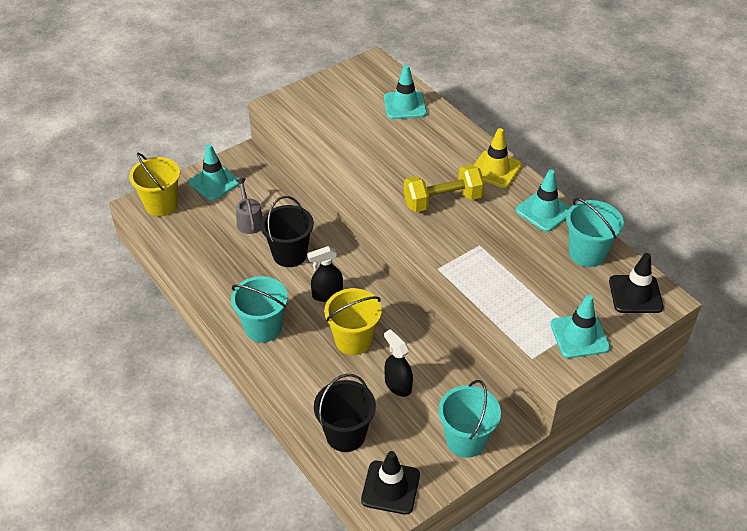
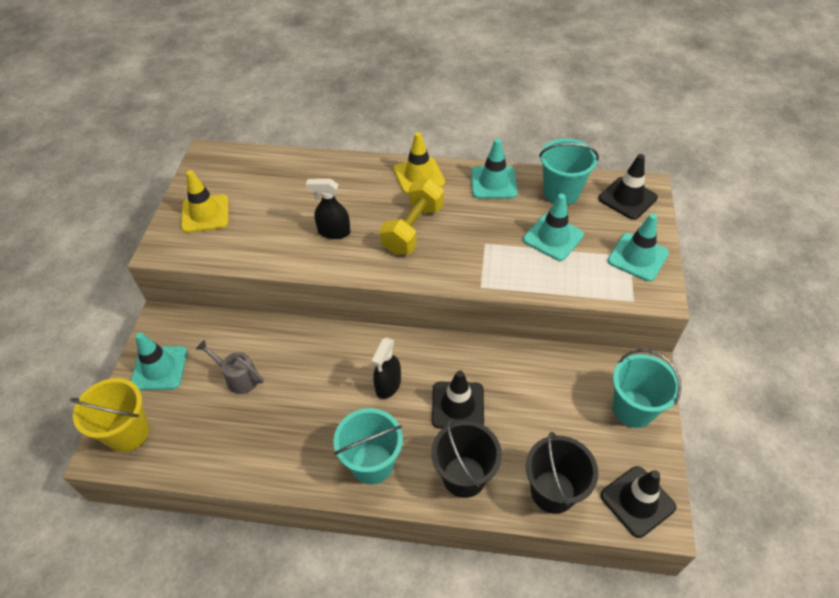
camera: 45 degrees left, 5 degrees up
(289, 254) = (313, 377): black bucket -> black bucket (464, 476)
(326, 100) = (205, 214): none -> yellow traffic cone
(353, 340) = (458, 405): yellow bucket -> black traffic cone
(398, 385) = (535, 411): black spray bottle -> black spray bottle (334, 232)
(405, 105) = (282, 173): turquoise traffic cone -> turquoise traffic cone (553, 237)

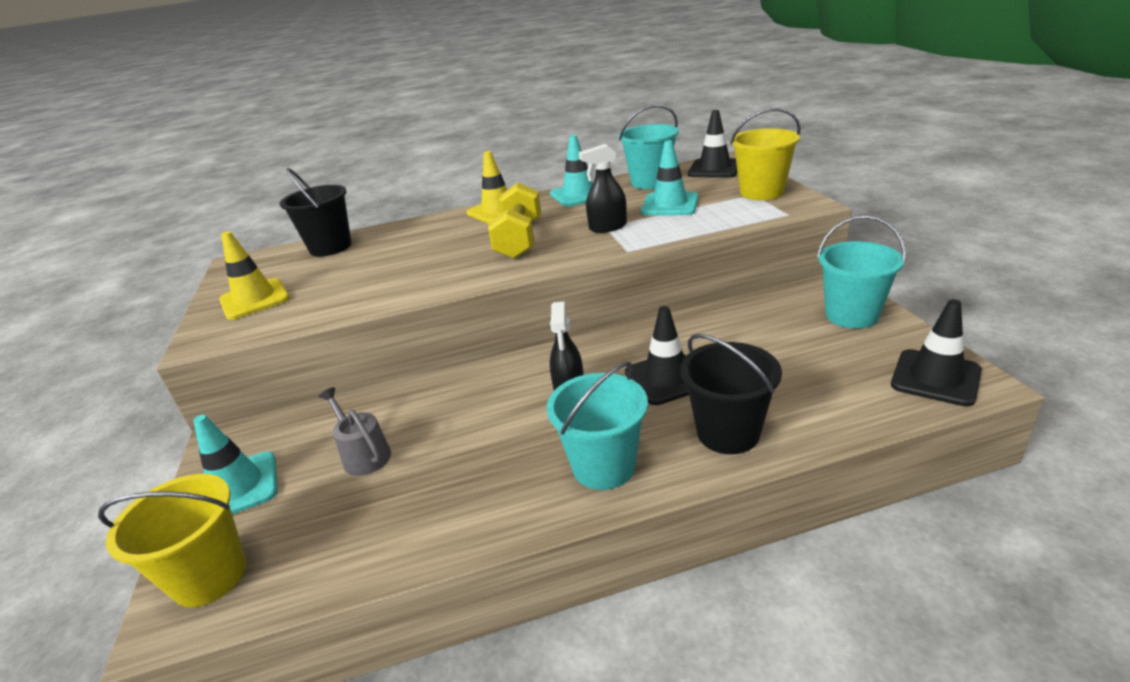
camera: 20 degrees left, 20 degrees down
(238, 377) = (363, 454): grey watering can -> grey watering can turned 45 degrees clockwise
(334, 232) = (429, 266): black spray bottle -> black spray bottle (607, 227)
(553, 491) = (840, 405): black bucket -> black bucket (330, 247)
(637, 257) = (761, 192): turquoise traffic cone -> yellow bucket

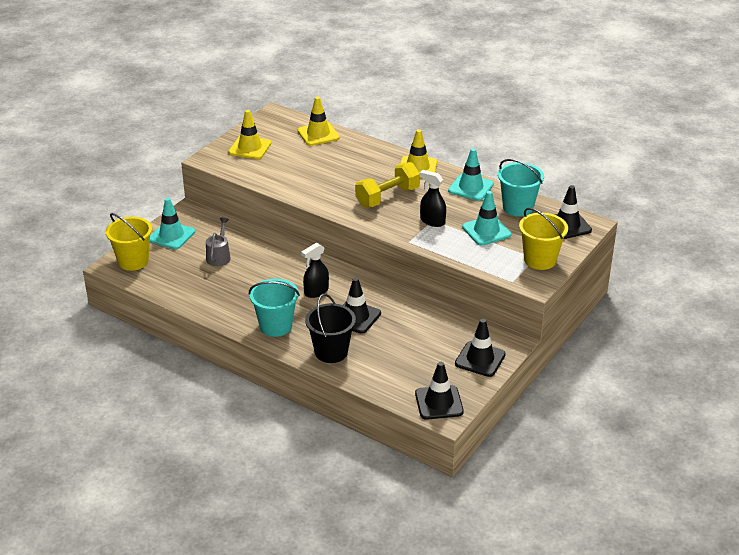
camera: 45 degrees right, 5 degrees up
(330, 247) = (318, 134): black bucket -> yellow traffic cone
(851, 315) = (480, 359): turquoise bucket -> black traffic cone

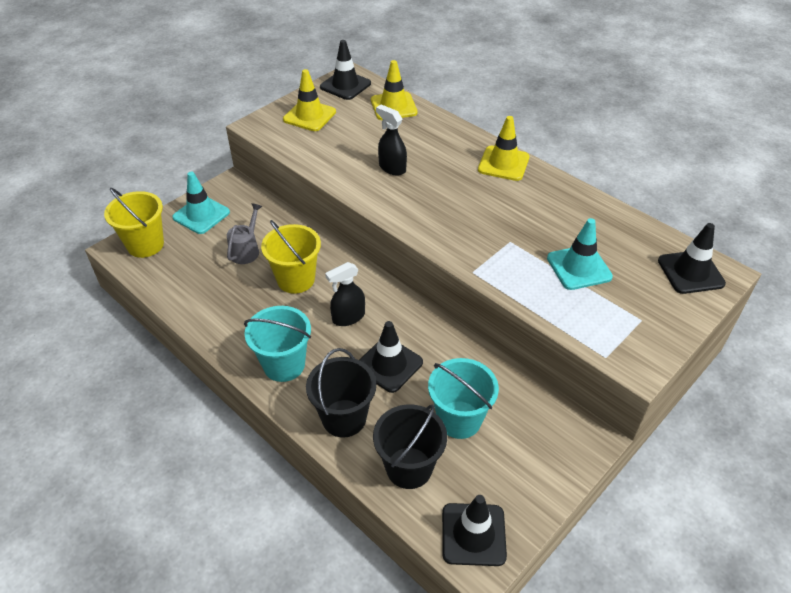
camera: 10 degrees right, 10 degrees up
(386, 373) = (409, 468): none -> black bucket
(387, 197) = (458, 201): yellow dumbbell -> none
(432, 221) = (509, 243): black spray bottle -> black spray bottle (392, 168)
(471, 187) = (566, 199): turquoise traffic cone -> none
(480, 359) = (543, 461): black traffic cone -> black traffic cone (345, 85)
(518, 207) = (625, 236): turquoise bucket -> turquoise bucket (459, 419)
(540, 260) = (648, 325): yellow bucket -> yellow bucket (296, 279)

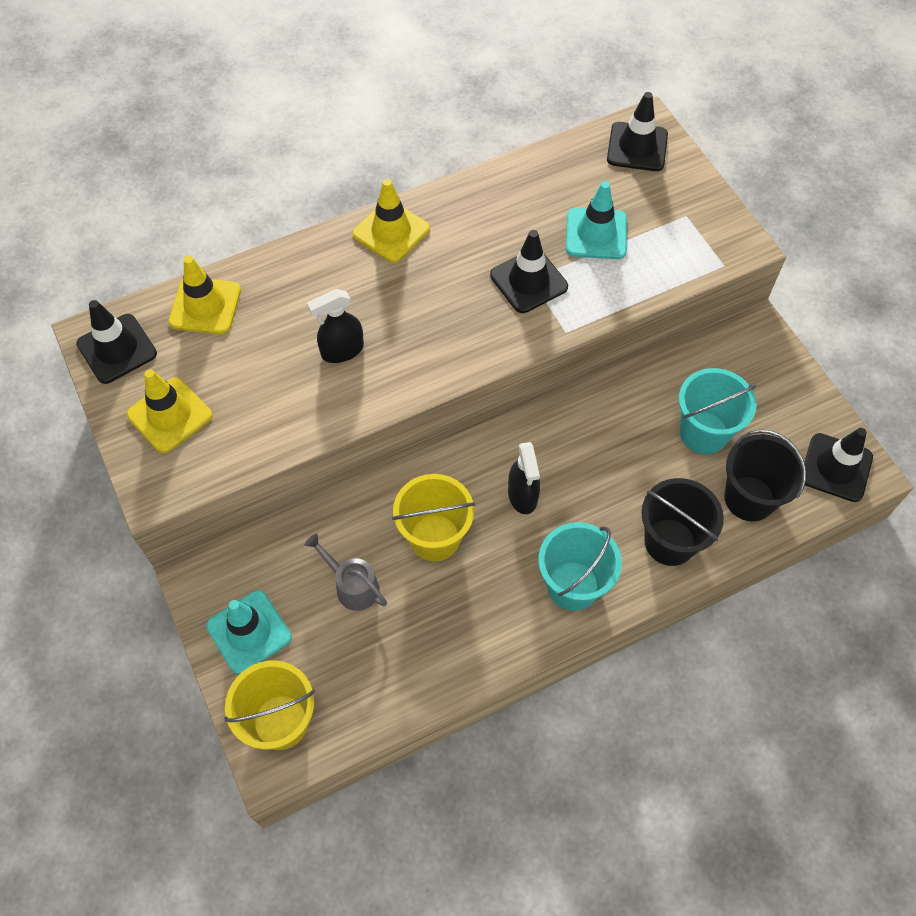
camera: 70 degrees left, 15 degrees up
(389, 364) = (609, 474): black traffic cone -> black traffic cone (528, 281)

